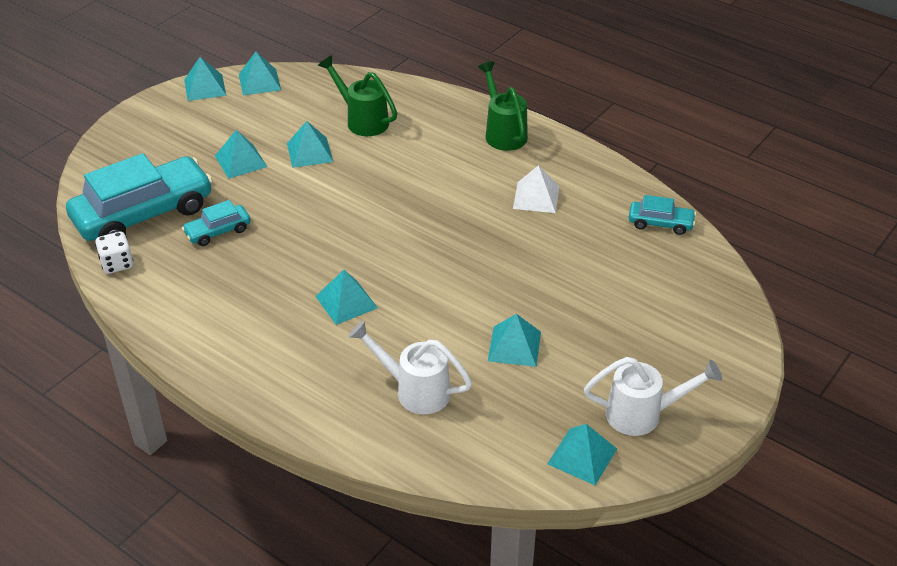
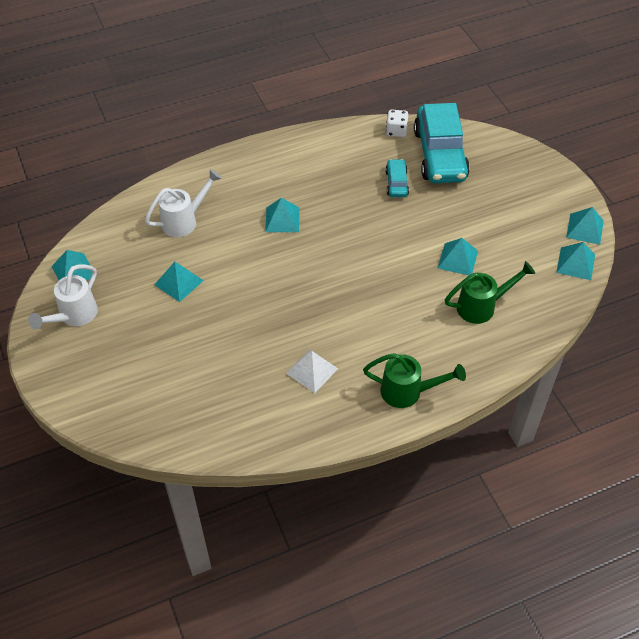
camera: 120 degrees right, 10 degrees up
(240, 161) = (470, 218): turquoise pyramid -> none
(660, 223) = (224, 435): turquoise car -> none

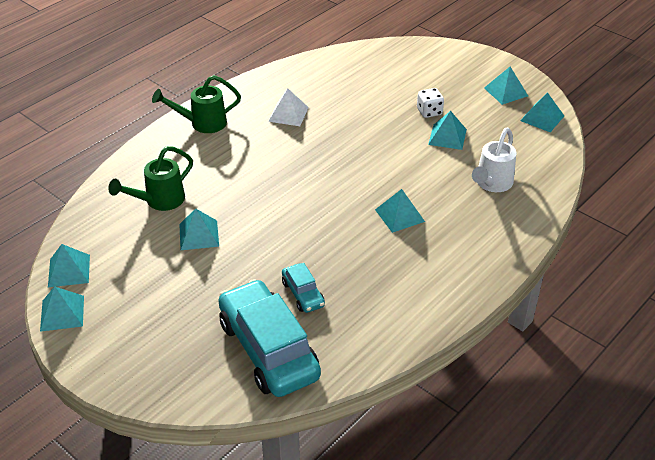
camera: 155 degrees right, 10 degrees down
(73, 316) = (506, 92): white watering can -> turquoise pyramid
(396, 131) = (340, 364): white dice -> white dice (429, 112)

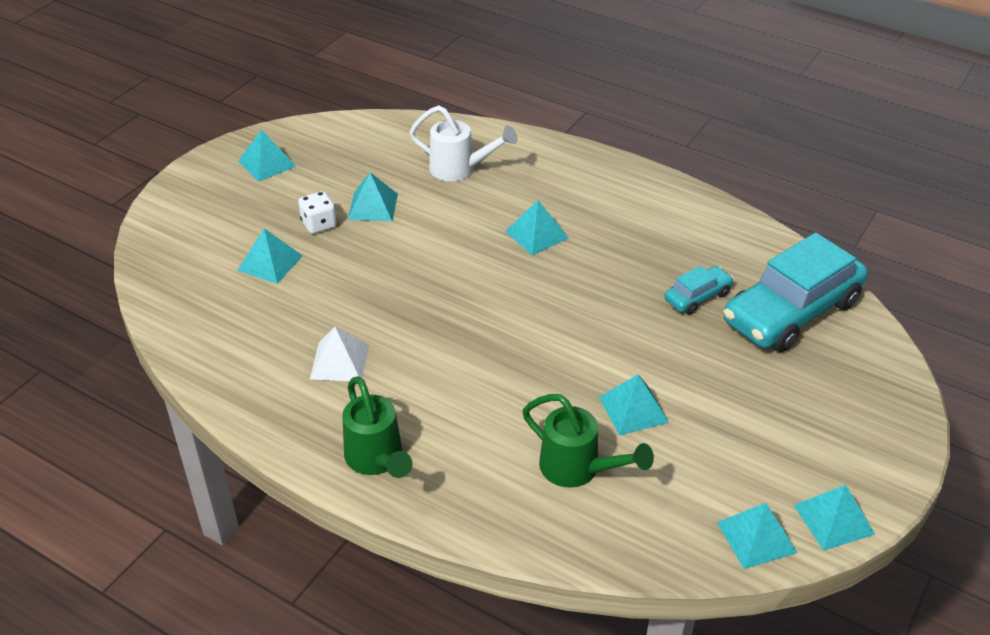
camera: 100 degrees left, 0 degrees up
(542, 118) = (323, 135): turquoise pyramid -> turquoise pyramid (270, 263)

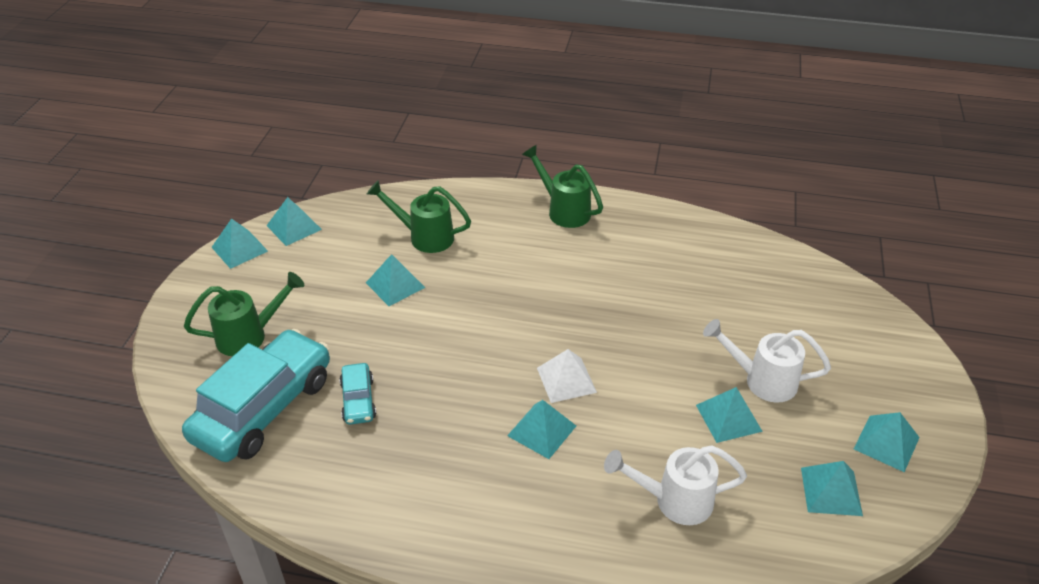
camera: 160 degrees right, 0 degrees up
(270, 263) = (767, 328): turquoise pyramid -> turquoise pyramid (831, 491)
(319, 224) = (761, 380): white dice -> white watering can
(339, 361) = (638, 263): white pyramid -> white pyramid (566, 380)
(697, 297) = (358, 400): turquoise car -> turquoise car turned 45 degrees counterclockwise
(810, 390) = (250, 336): none -> green watering can

